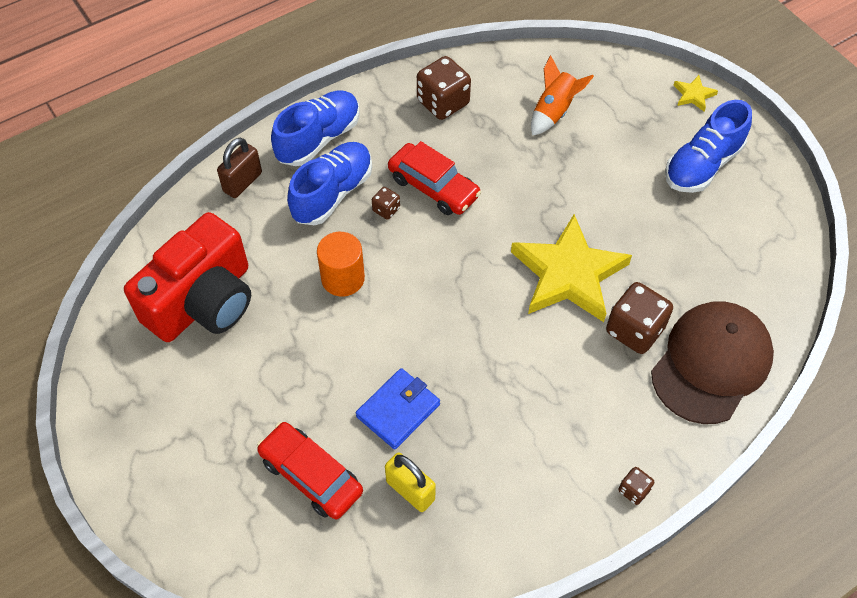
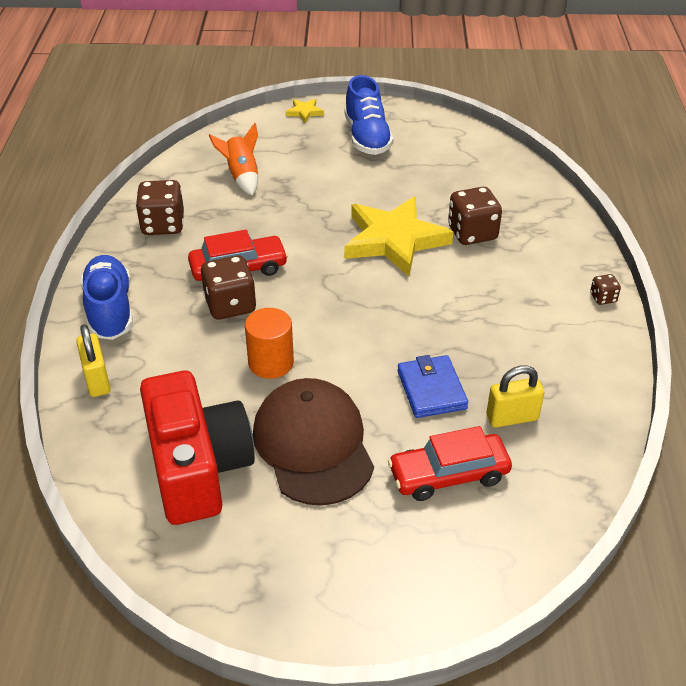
camera: 55 degrees left, 15 degrees down
(242, 182) = (97, 380): brown padlock -> yellow padlock
(332, 193) = (177, 328): blue shoe -> none
(386, 209) = (230, 305): brown dice -> brown dice, size x2.03
(711, 363) = (530, 213): brown cap -> brown cap (313, 445)

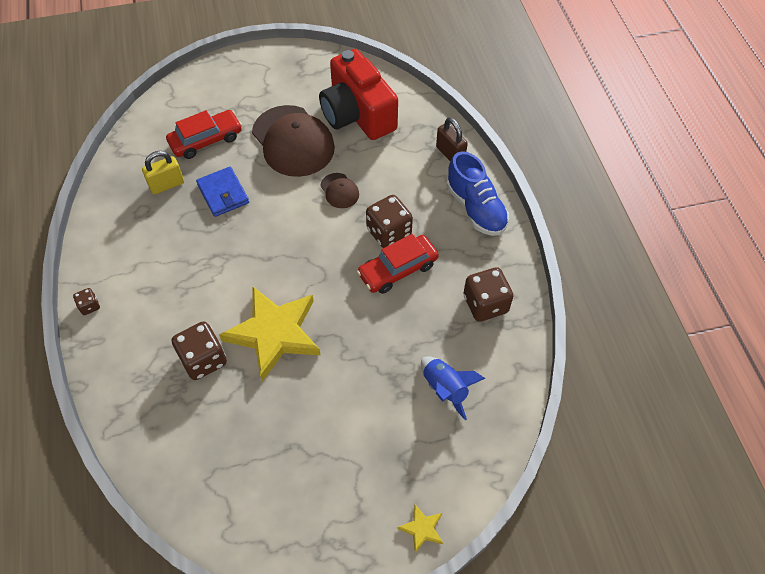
camera: 165 degrees right, 15 degrees up
(97, 380) = (450, 154): yellow padlock -> brown padlock
(242, 176) = (445, 389): orange rocket -> blue rocket
(271, 363) = (339, 191): orange cylinder -> brown cap
(367, 137) = (334, 493): blue shoe -> none

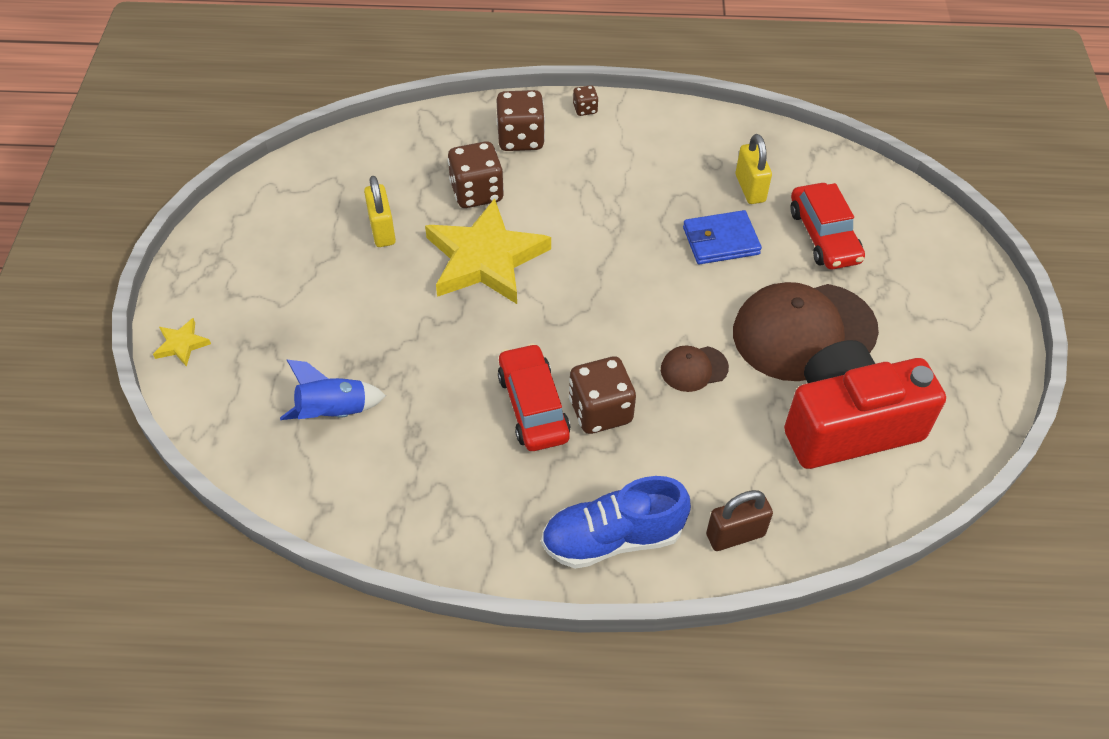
camera: 105 degrees right, 5 degrees down
(261, 417) = (382, 230): none -> yellow padlock
(485, 304) = (437, 497): brown dice -> brown dice (520, 138)

